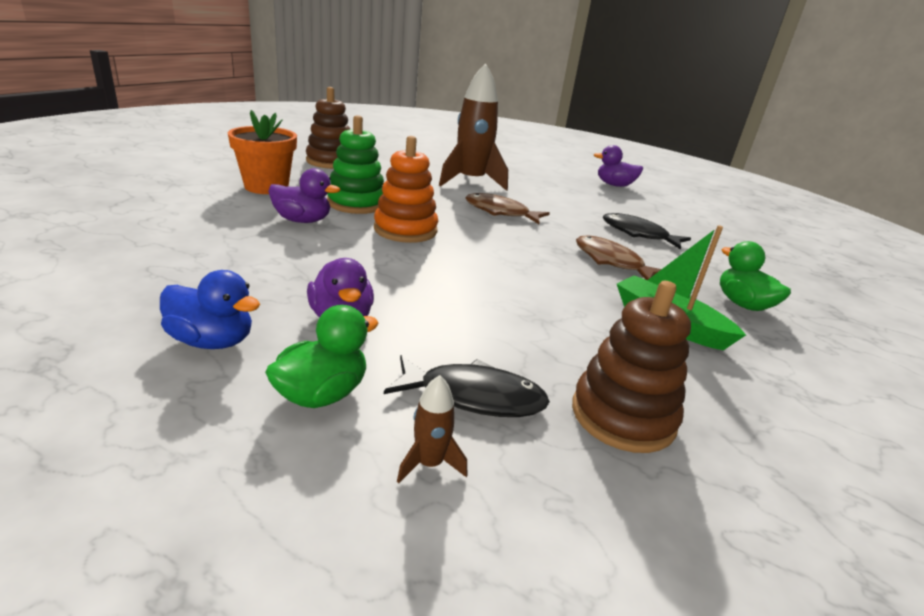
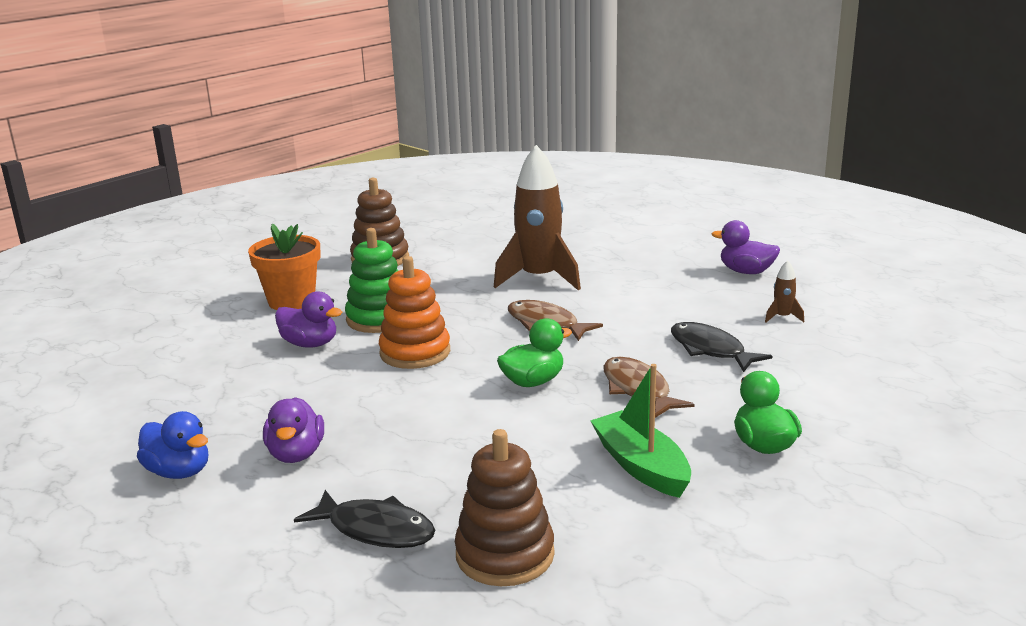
camera: 20 degrees right, 5 degrees down
(322, 394) = (247, 520): green duck -> green duck (533, 382)
(429, 464) = (305, 579): brown rocket -> brown rocket (782, 317)

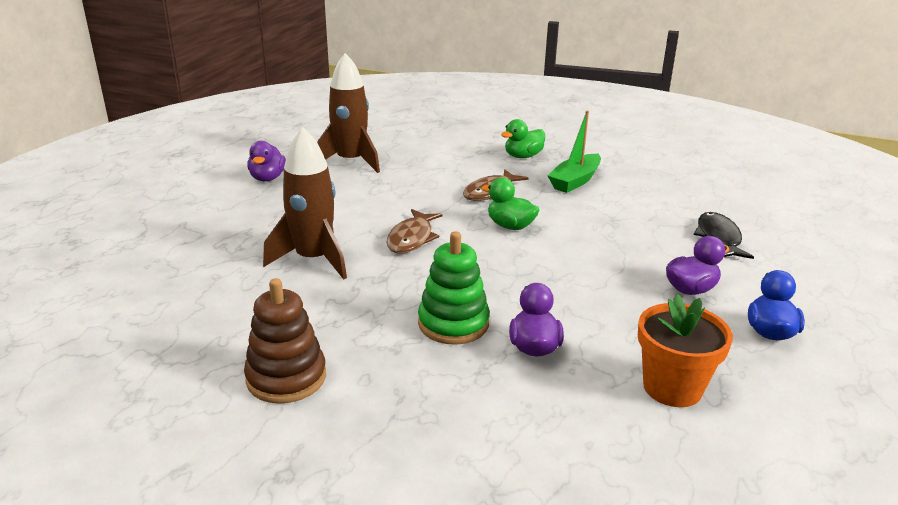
camera: 115 degrees left, 5 degrees up
(291, 301) = (446, 403): orange flower pot -> orange flower pot (672, 387)
(415, 352) = (505, 284): orange stacking toy -> none
(505, 554) = (689, 201): brown stacking toy -> none
(710, 350) = (417, 178): black fish -> none
(782, 317) = (351, 162): brown rocket -> brown rocket, size x2.46

